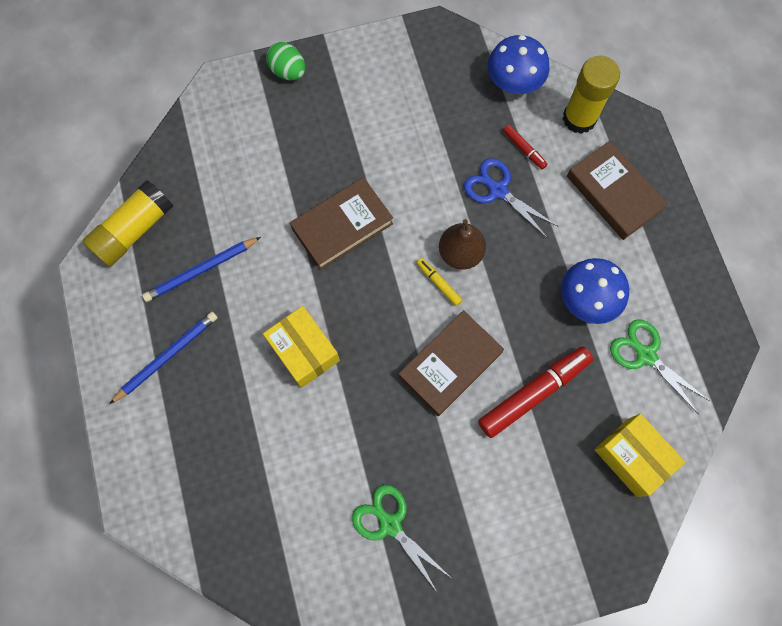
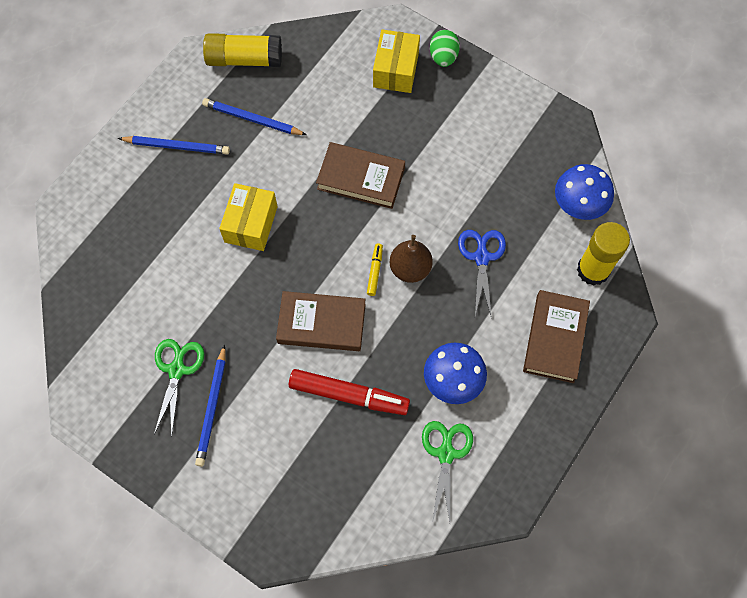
camera: 50 degrees right, 5 degrees down
(452, 519) = (212, 407): none -> blue pencil
(524, 149) = (531, 251): red marker -> none
(632, 457) = (359, 499): yellow box -> yellow box (395, 70)

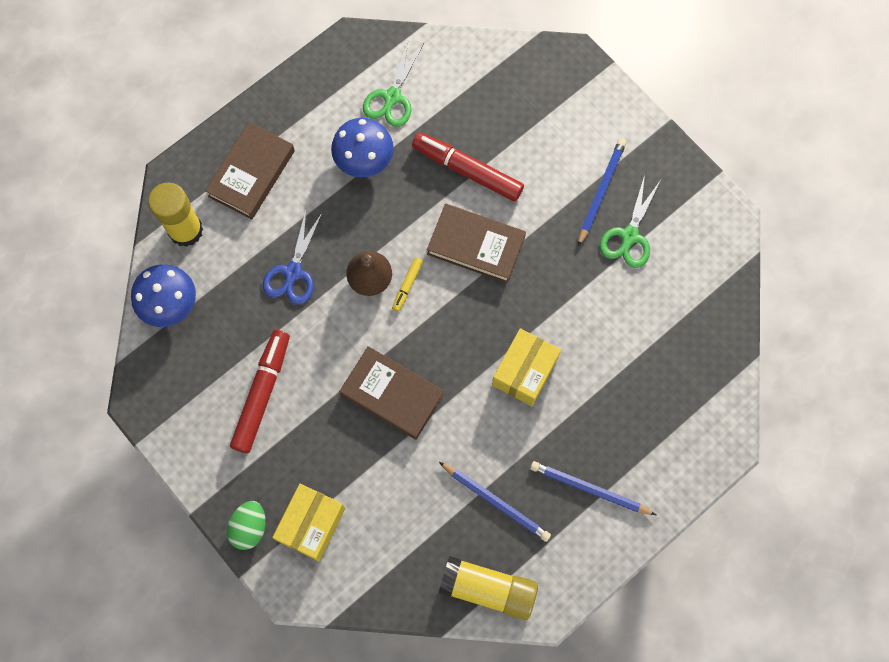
camera: 165 degrees left, 5 degrees up
(470, 153) = (262, 393): none -> red marker

